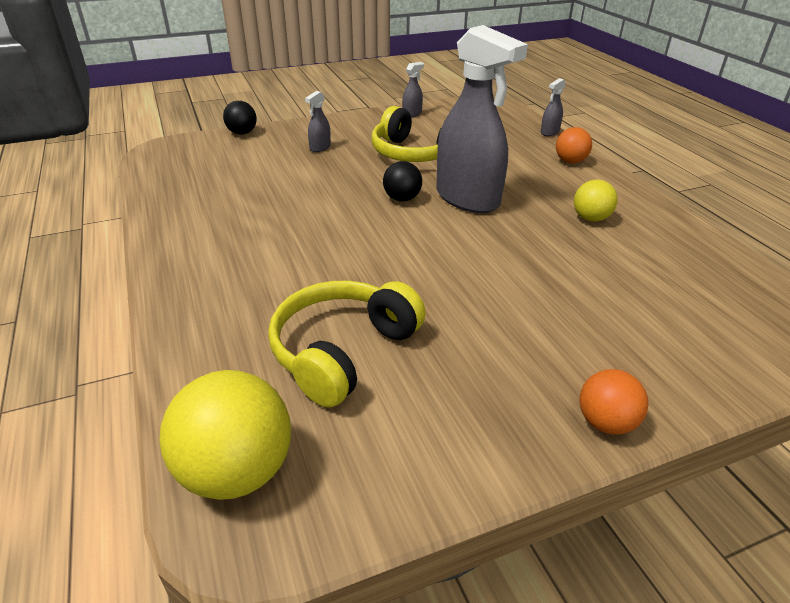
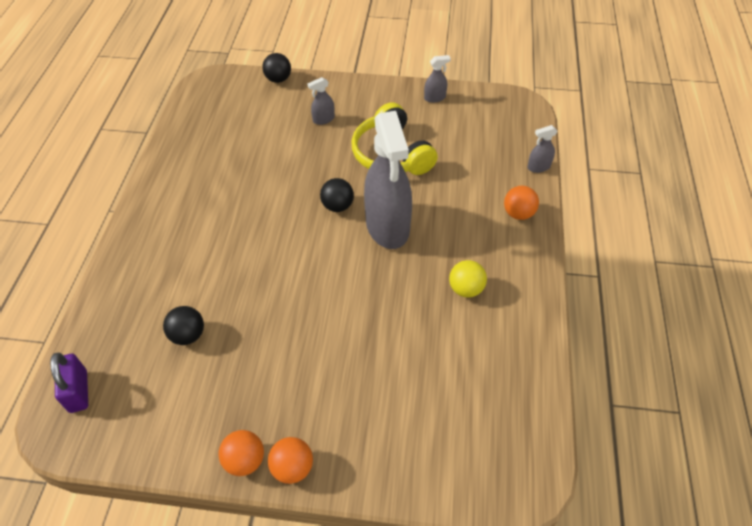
camera: 30 degrees right, 15 degrees up
(237, 471) = (78, 391): yellow ball -> purple padlock
(342, 351) = (188, 335): yellow headphones -> black ball
(544, 442) = (245, 460): none -> orange ball

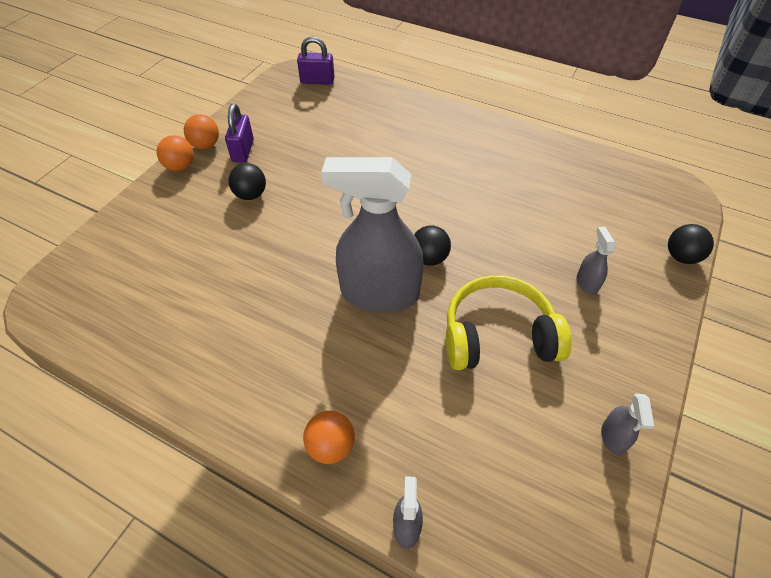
camera: 110 degrees right, 0 degrees up
(188, 335) = (330, 133): black ball -> black ball (250, 195)
(244, 411) = (243, 151): none -> purple padlock
(466, 289) = (255, 335): yellow ball -> none

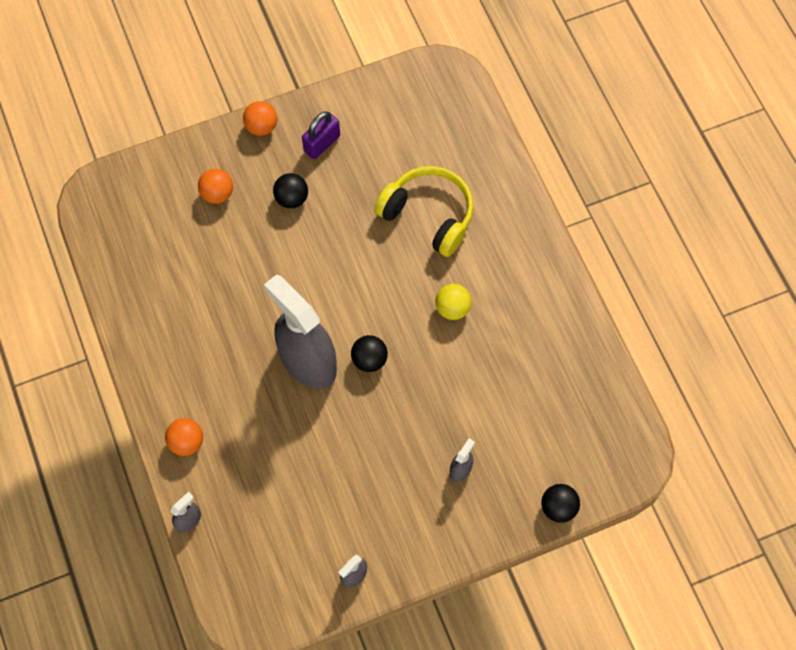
camera: 40 degrees right, 15 degrees up
(205, 145) = (297, 115): orange ball -> orange ball (217, 194)
(317, 81) = (453, 98): purple padlock -> none
(452, 187) = (452, 308): none -> yellow ball
(498, 335) = (355, 456): yellow headphones -> yellow headphones (428, 215)

